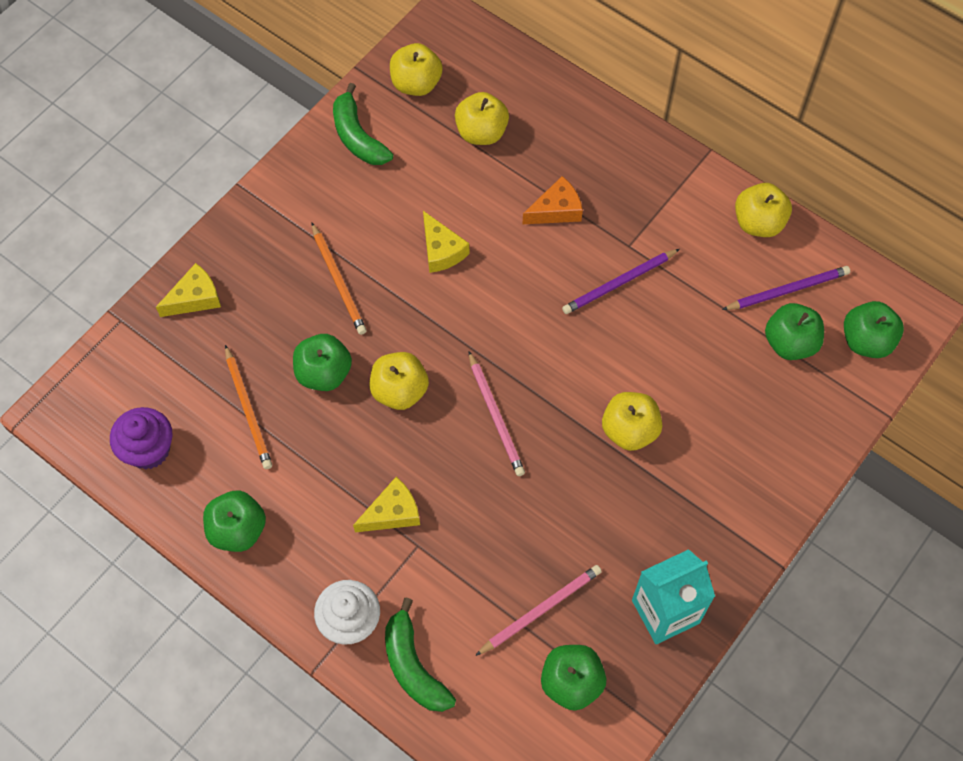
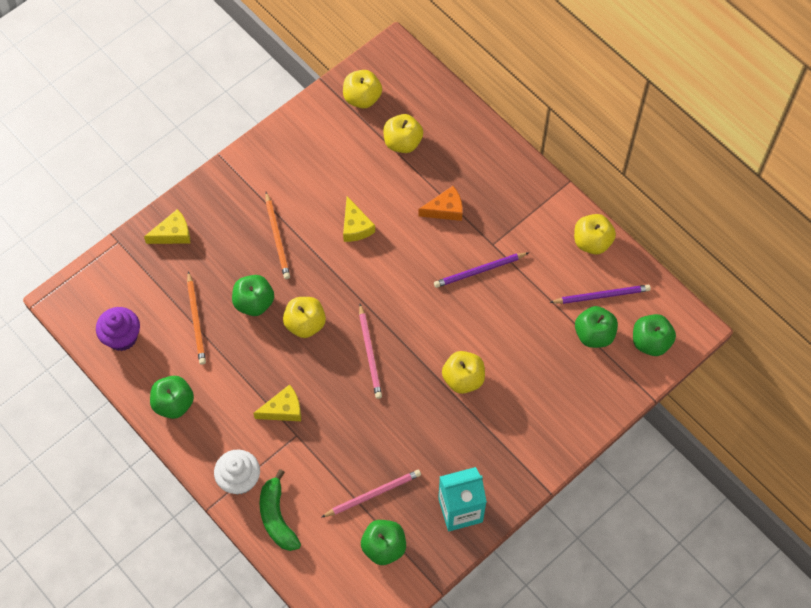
camera: 10 degrees right, 0 degrees up
(358, 137) = (311, 132): green banana -> none

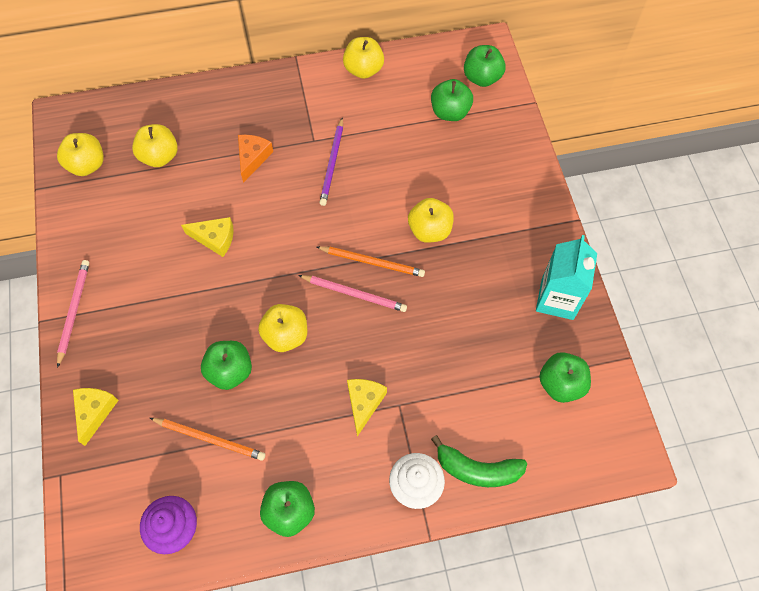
camera: 60 degrees left, 0 degrees up
(277, 237) = (175, 313): orange pencil -> orange pencil (372, 262)
(373, 494) = (501, 366): pink pencil -> pink pencil (74, 311)
(602, 295) = (417, 88): purple pencil -> none

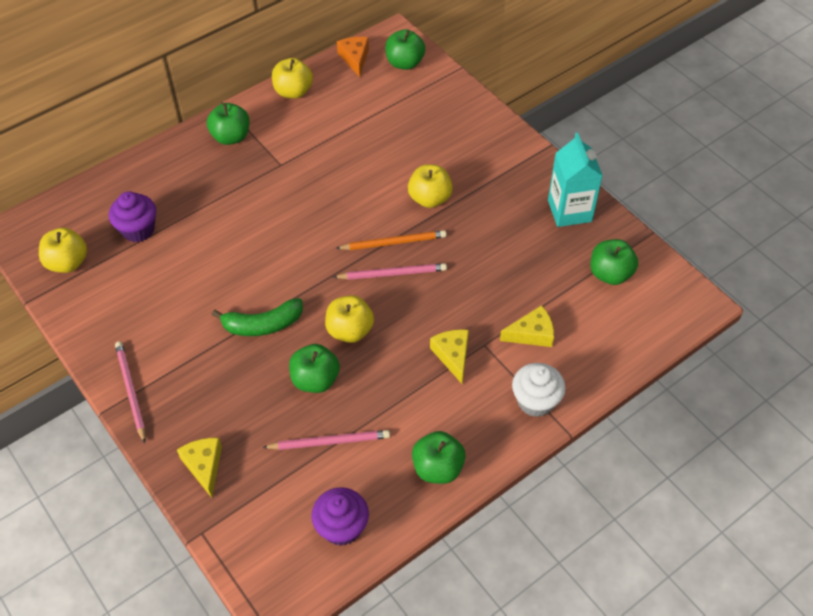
camera: 25 degrees left, 10 degrees down
(159, 156) = (138, 230): yellow apple -> purple cupcake
(210, 439) = (329, 442): orange pencil -> pink pencil
(215, 238) = (235, 278): yellow cheese -> yellow cheese (532, 334)
(253, 158) = (231, 199): orange cheese -> orange cheese (355, 58)
(332, 163) = (309, 177): purple pencil -> none
(450, 112) = (392, 99): green apple -> green apple (231, 137)
(477, 469) = (579, 366): green banana -> green banana (263, 325)

